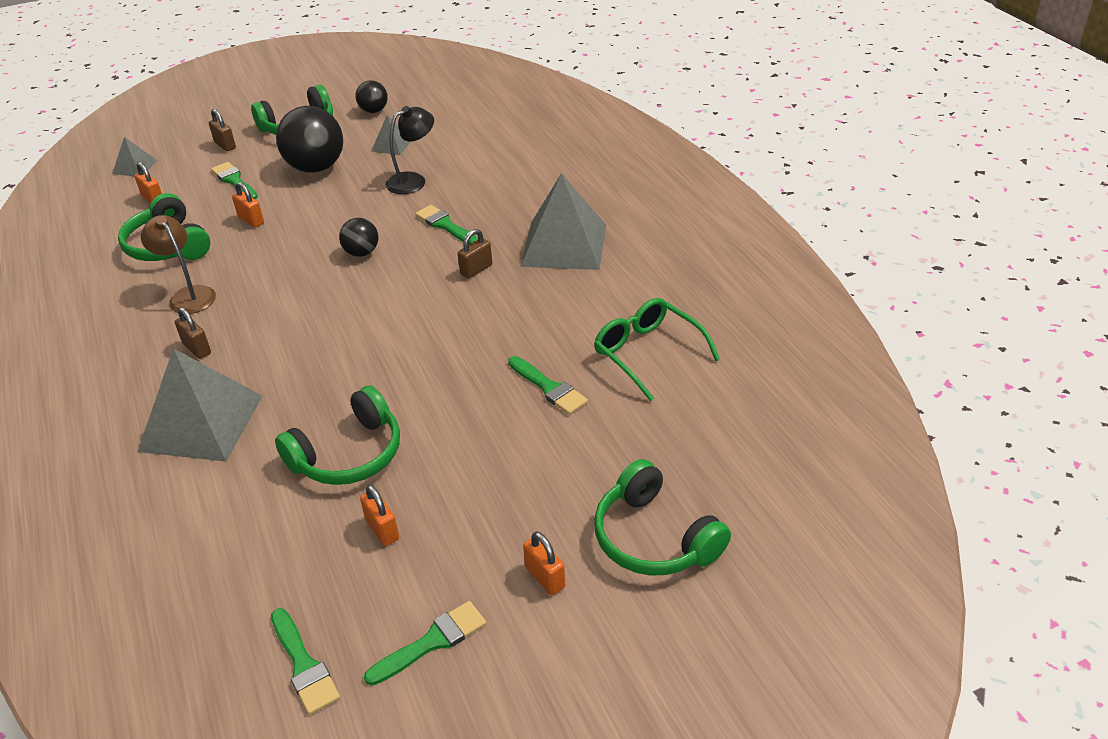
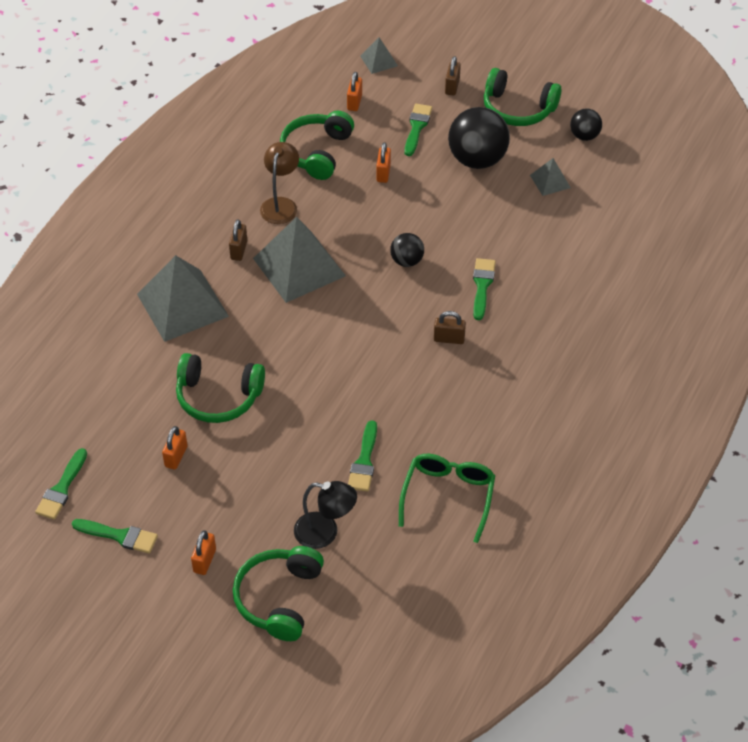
camera: 50 degrees right, 10 degrees up
(413, 180) = (518, 227): black lamp -> black lamp (325, 532)
(564, 245) = (526, 371): grey pyramid -> grey pyramid (299, 267)

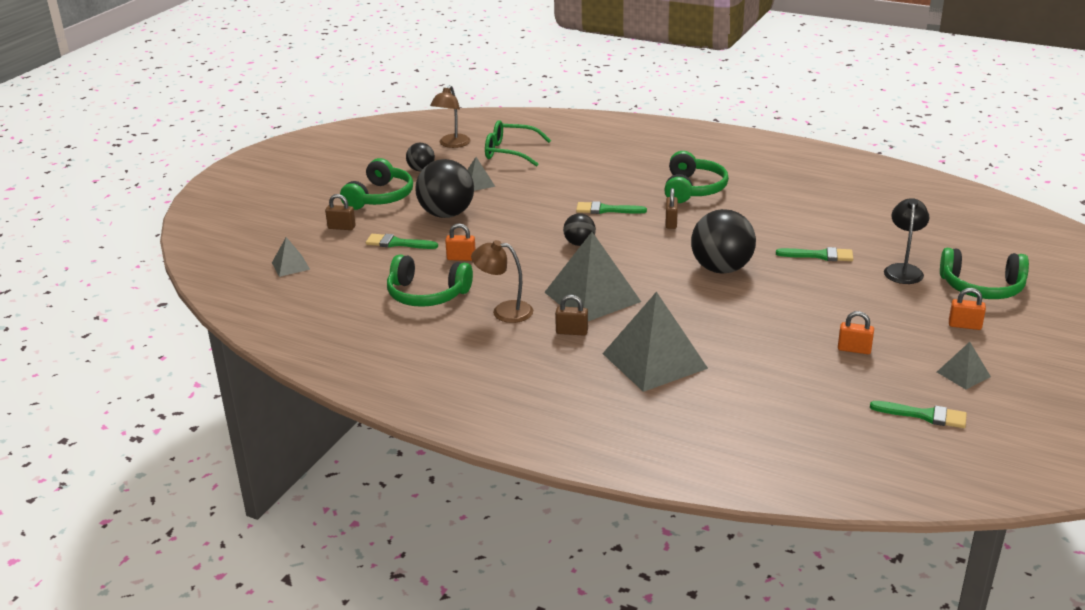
camera: 90 degrees left, 20 degrees down
(119, 536) = (963, 374): green brush -> grey pyramid
(218, 397) = (772, 331): green headphones -> green headphones (693, 189)
(343, 371) = (721, 269): none -> black ball
(354, 102) = (353, 277): orange padlock -> none
(448, 497) = (841, 220): green glasses -> green glasses (511, 152)
(652, 158) = (452, 144): none -> brown lamp

